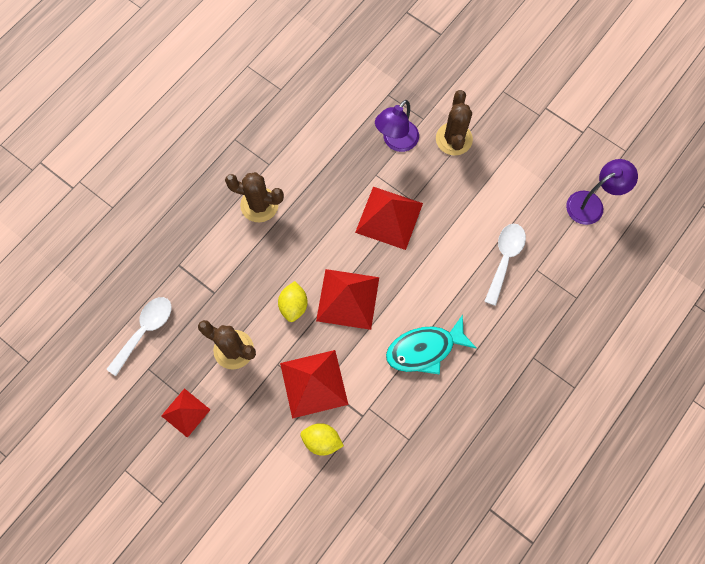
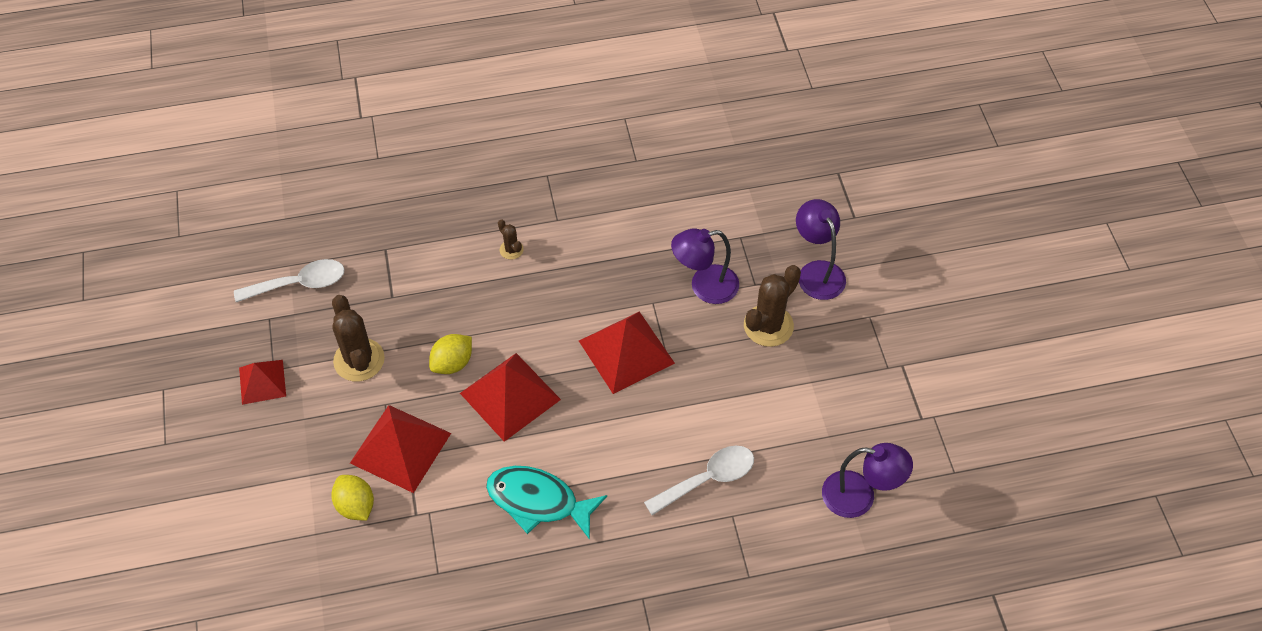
camera: 40 degrees right, 15 degrees down
(259, 205) = (511, 250): brown cactus -> brown cactus, size x0.50
(450, 84) = (817, 272): none -> purple lamp

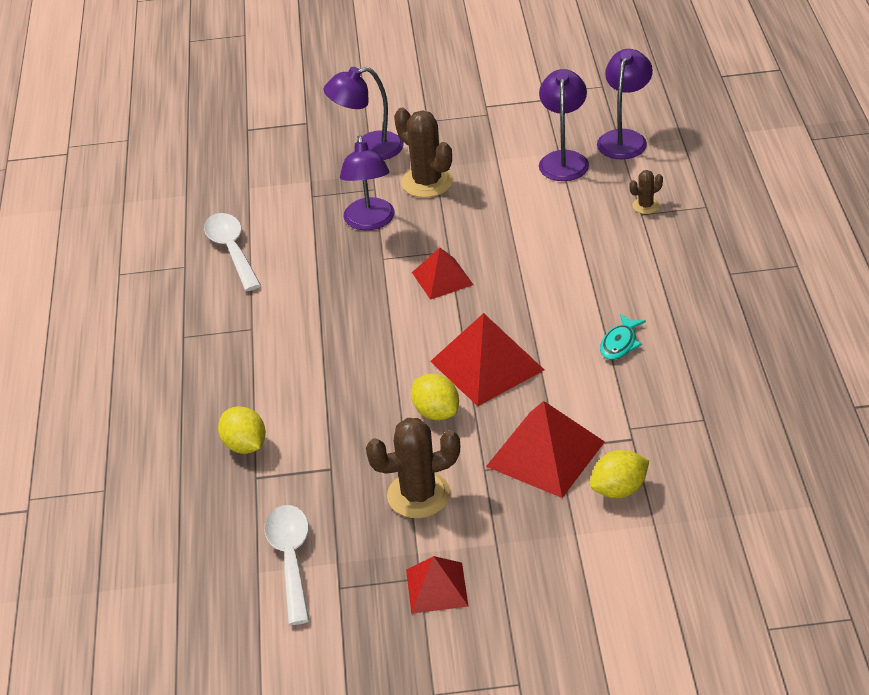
camera: 80 degrees left, 15 degrees down
(419, 236) = (245, 445): none -> yellow lemon
(511, 250) = (285, 365): brown cactus -> brown cactus (645, 206)
(538, 501) = (620, 343): turquoise fish -> turquoise fish, size x0.52
(626, 351) = (442, 278): red pyramid -> red pyramid, size x0.61
(707, 479) = (601, 228): white spoon -> white spoon (232, 250)
(817, 441) = (564, 159): none -> purple lamp

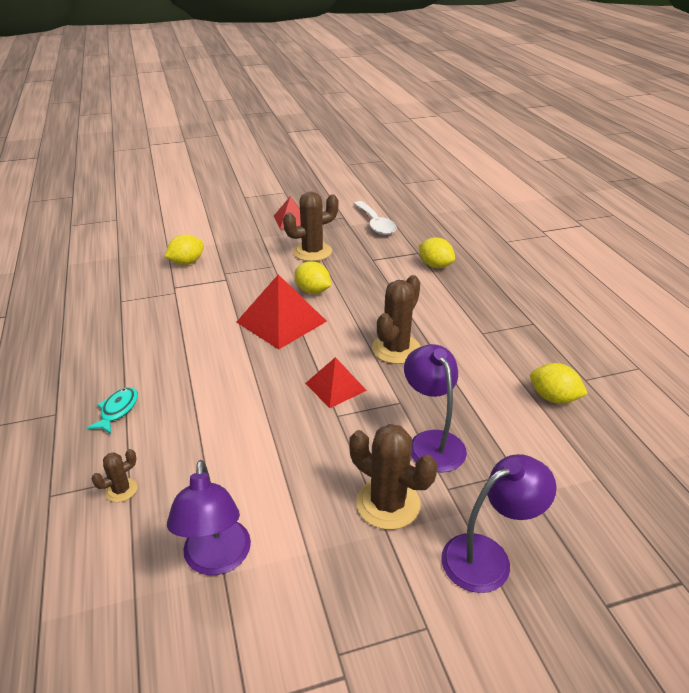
camera: 165 degrees right, 5 degrees down
(232, 250) = (553, 398): white spoon -> yellow lemon
(361, 316) = (396, 349): none -> brown cactus
(545, 454) = (234, 275): red pyramid -> none
(620, 343) = (173, 344): turquoise fish -> turquoise fish (117, 410)
(624, 138) = (126, 613): purple lamp -> none

